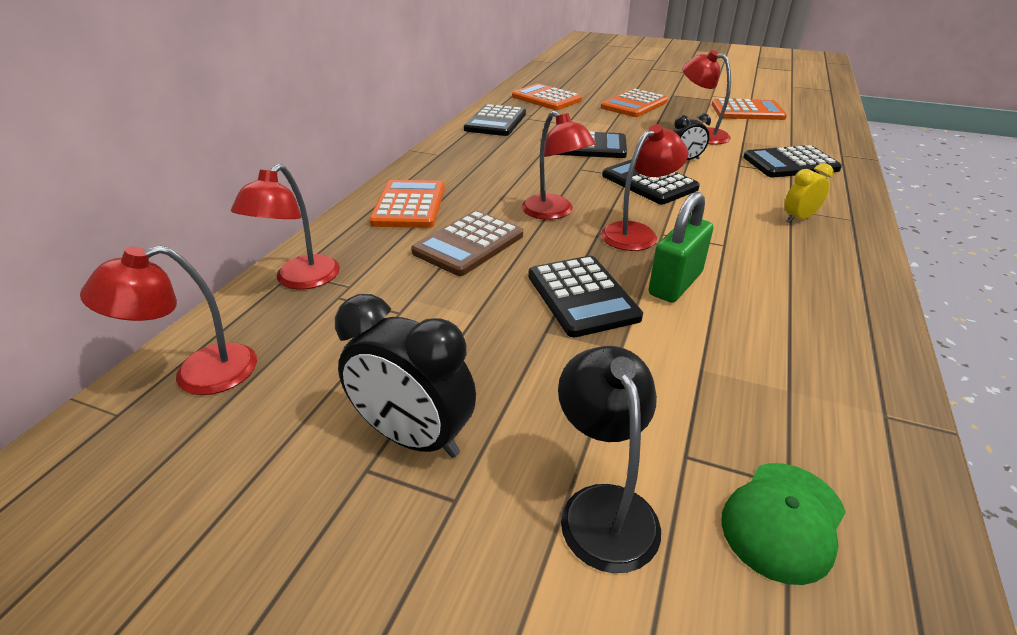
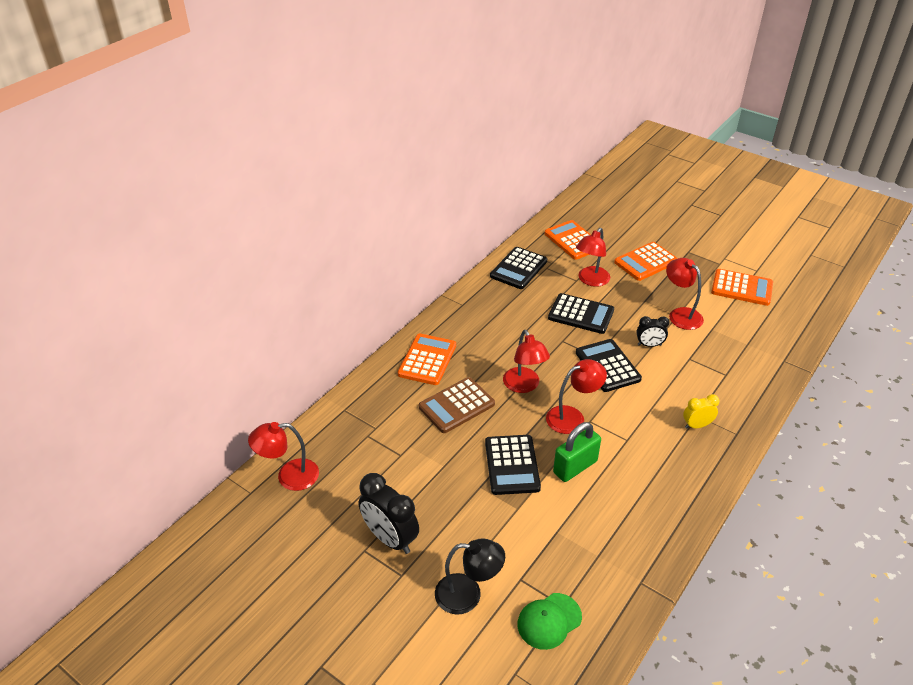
camera: 15 degrees right, 5 degrees up
(300, 280) = (348, 417): red lamp -> red lamp (590, 280)
(603, 507) = (468, 595): black lamp -> black lamp turned 90 degrees clockwise
(790, 163) = (732, 364): black calculator -> none

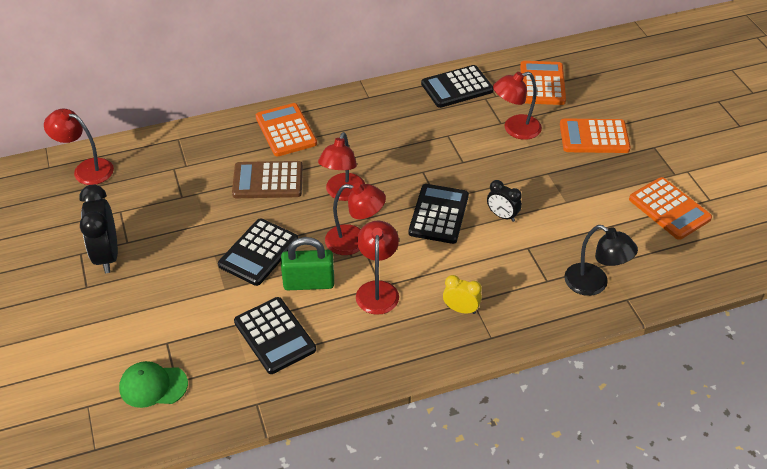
camera: 35 degrees right, 5 degrees up
(427, 360) = (286, 130): orange calculator -> orange calculator turned 75 degrees counterclockwise
(468, 595) = (116, 330): black lamp -> black lamp (594, 284)
(581, 314) = (468, 156): black calculator -> black calculator (275, 336)
(680, 314) = (569, 203): red lamp -> red lamp (377, 290)

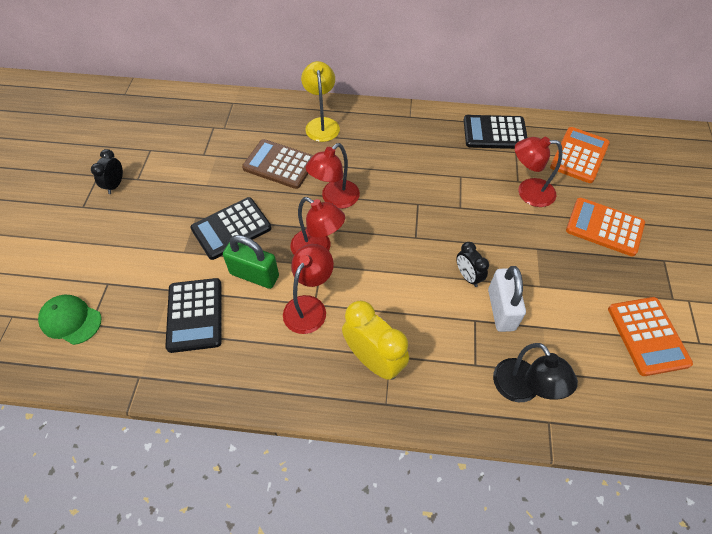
camera: 25 degrees right, 10 degrees up
(86, 169) = (149, 105): red lamp -> none
(107, 255) = (115, 185): black clock -> black clock, size x0.56
(286, 130) = (322, 124): orange calculator -> yellow lamp
(438, 214) = (408, 252): black calculator -> none
(461, 309) = (373, 360): yellow clock -> yellow clock, size x1.77
(544, 231) = (501, 310): none -> white padlock

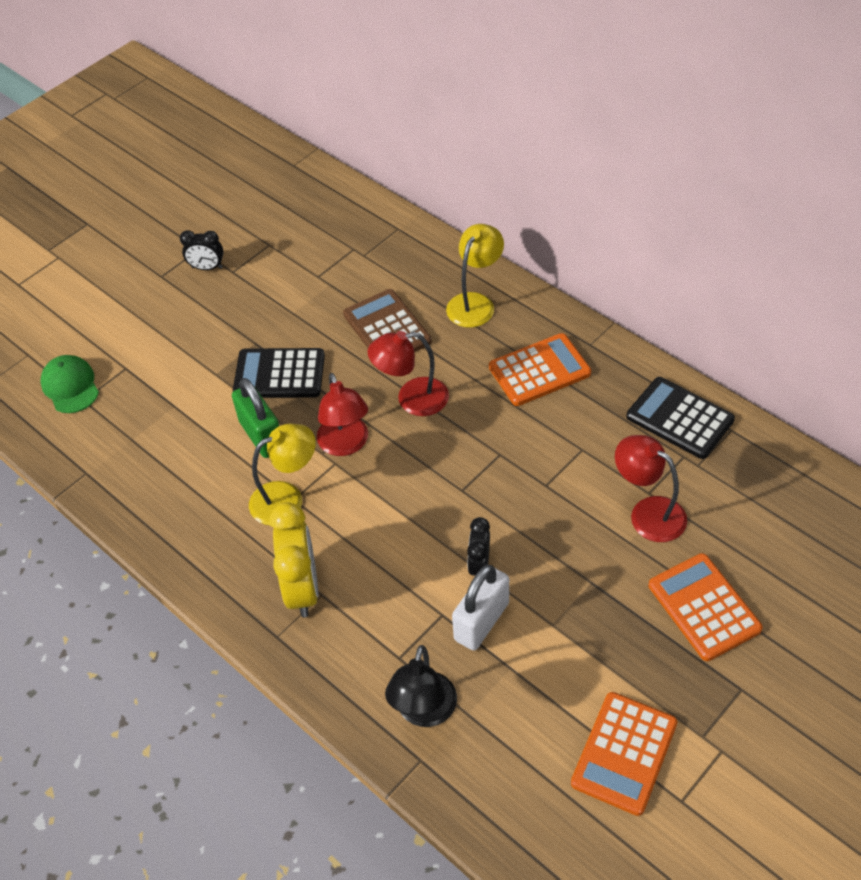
camera: 40 degrees right, 5 degrees down
(115, 185) = (207, 268): black clock -> black clock turned 135 degrees counterclockwise
(195, 315) = (176, 444): black calculator -> none
(309, 306) = (287, 498): red lamp -> yellow lamp
(579, 155) = (766, 504): orange calculator -> orange calculator (539, 370)

